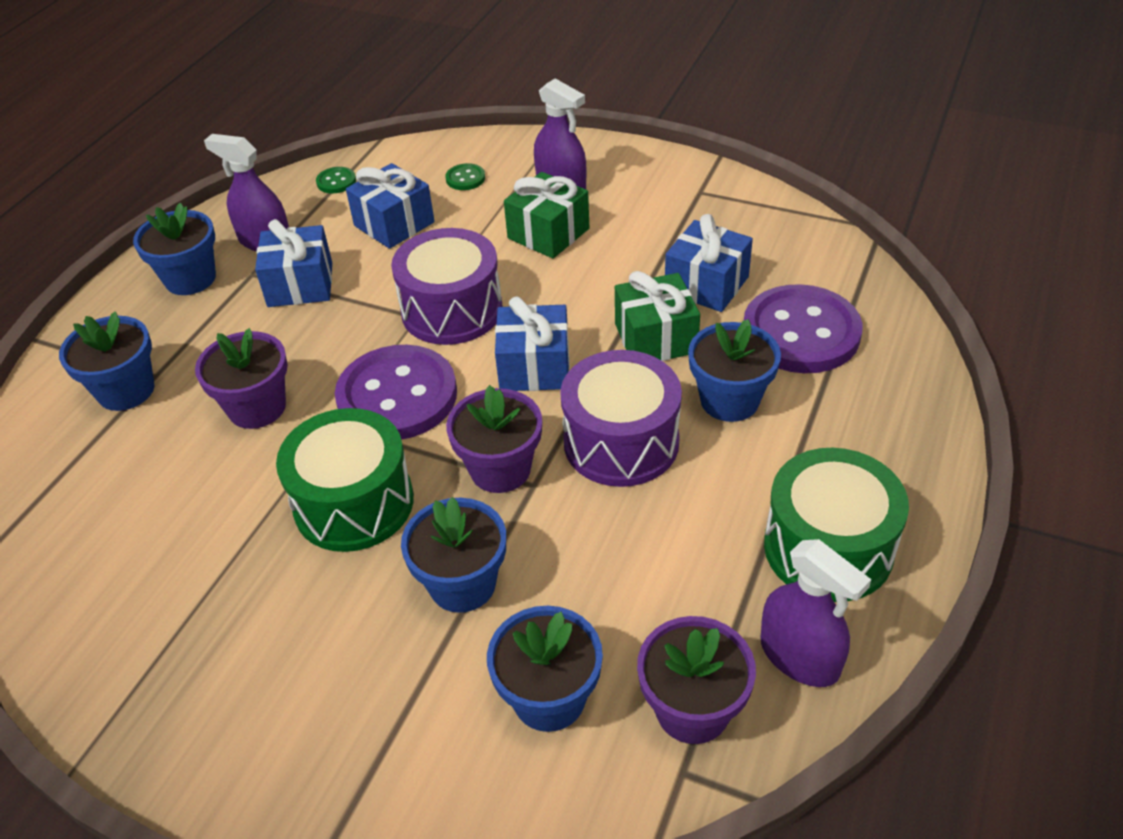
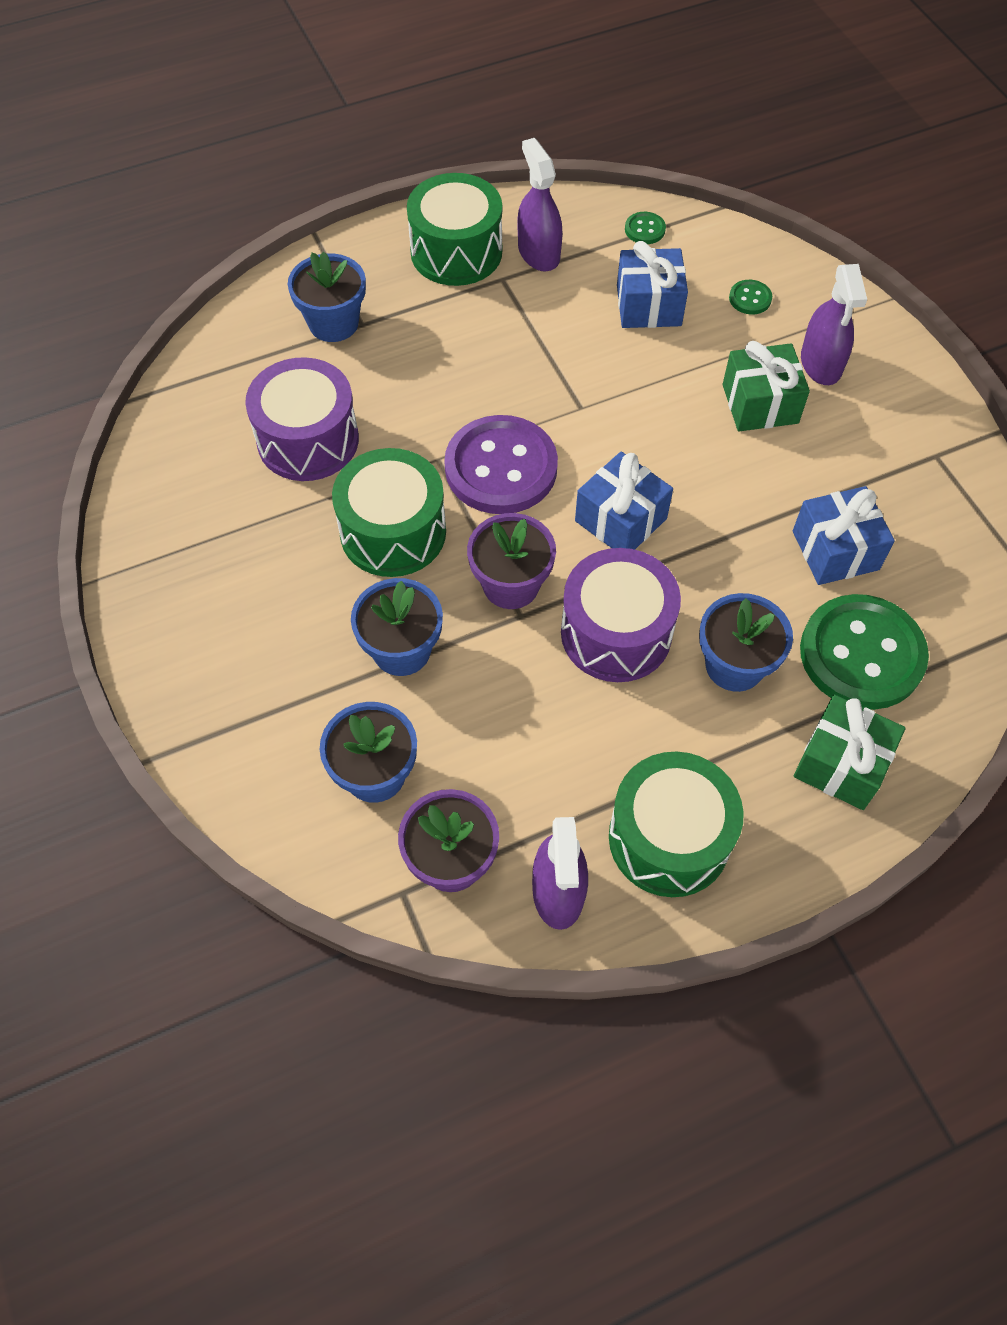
camera: 40 degrees right, 15 degrees up
(190, 279) = (456, 252): blue flower pot -> green drum
(257, 408) = (401, 404): purple flower pot -> none
(300, 284) = (526, 314): blue gift -> none
(452, 310) = (612, 421): purple drum -> purple drum (308, 440)
(655, 338) = (738, 567): green gift -> green gift (841, 764)
(801, 333) = (861, 654): purple button -> green button

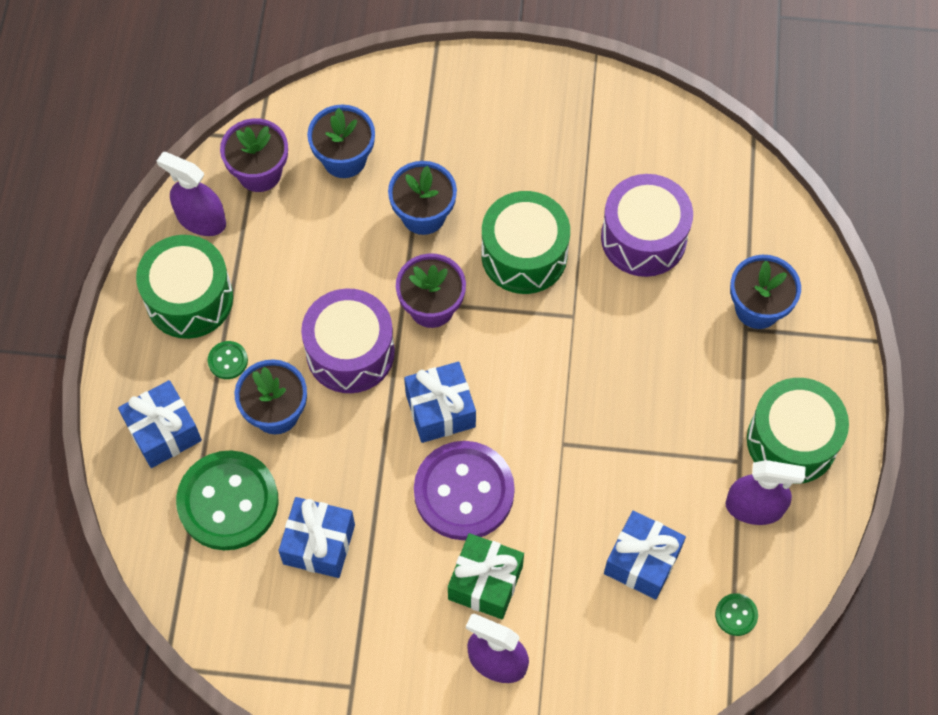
camera: 120 degrees right, 5 degrees up
(501, 468) = (538, 354): purple button -> purple button (464, 492)
(750, 298) = (602, 652): green button -> green button (228, 361)
(841, 764) = (163, 432): green gift -> blue gift

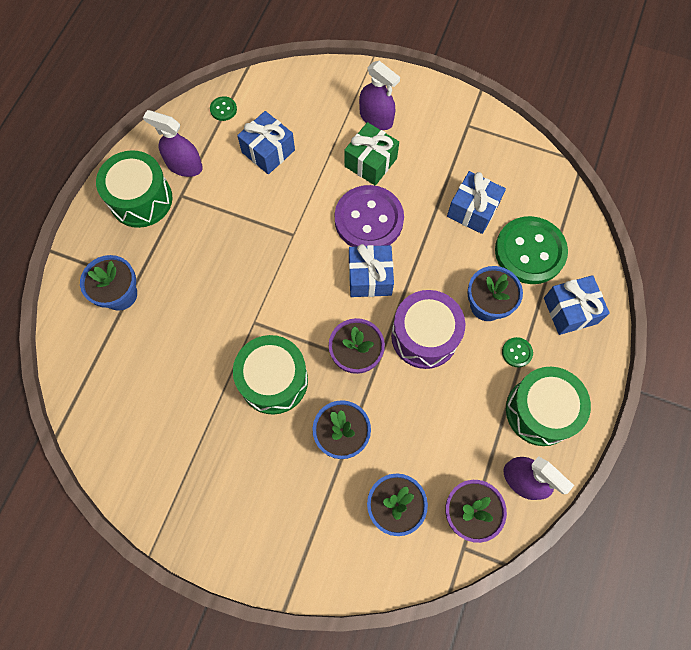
camera: 165 degrees left, 5 degrees up
(643, 238) = (178, 370): purple drum -> none

